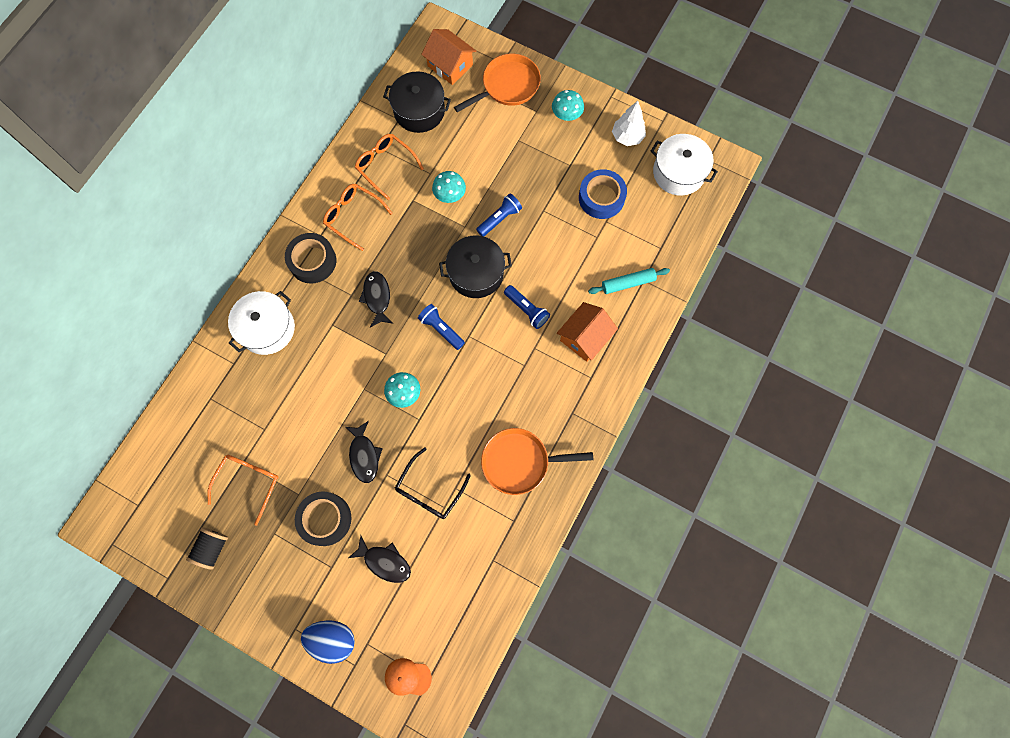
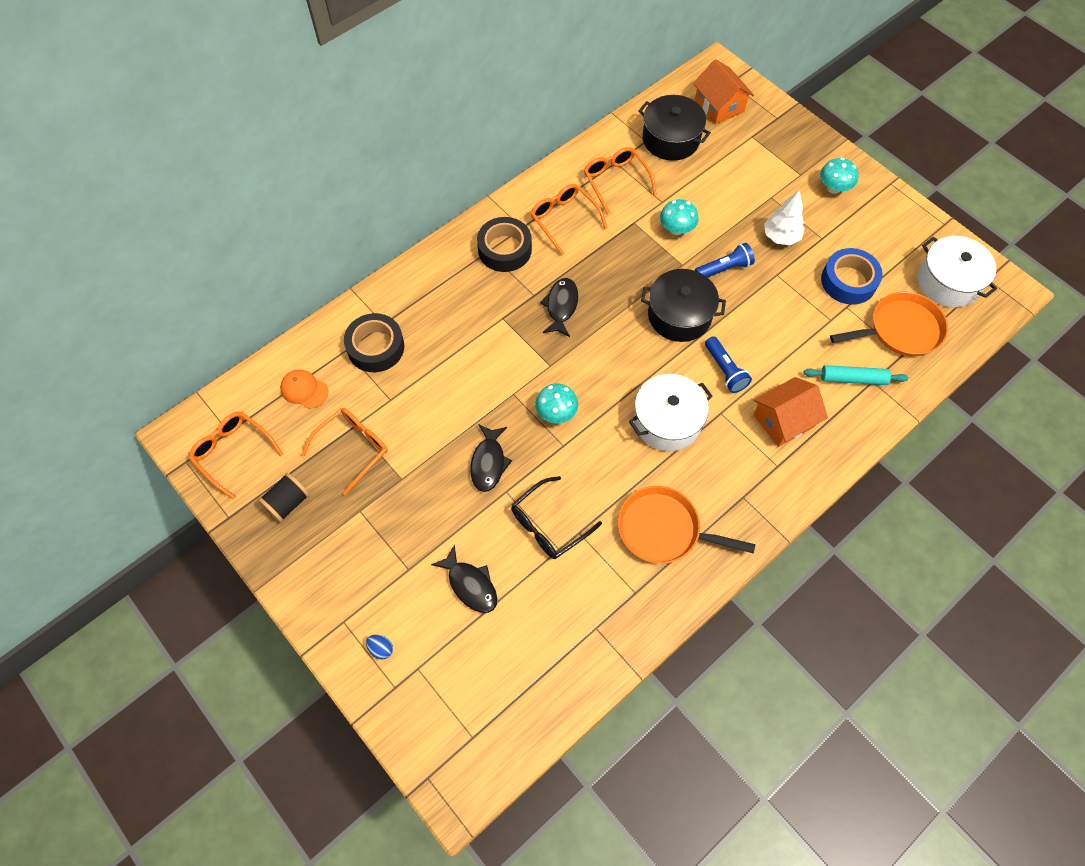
camera: 20 degrees right, 10 degrees down
(149, 522) = (233, 453): none -> orange glasses
(267, 328) = (432, 300): white pot -> white pot (667, 421)
(325, 519) = (421, 515): black tape -> black tape (376, 347)
(333, 639) = (381, 649): blue egg -> blue egg, size x0.45
(407, 677) = (450, 724): orange cap -> orange cap (304, 390)
(441, 329) = (620, 360): blue flashlight -> none
(507, 86) = (776, 142): orange pan -> orange pan (900, 330)
(627, 137) = (897, 229): white tree -> white tree (781, 237)

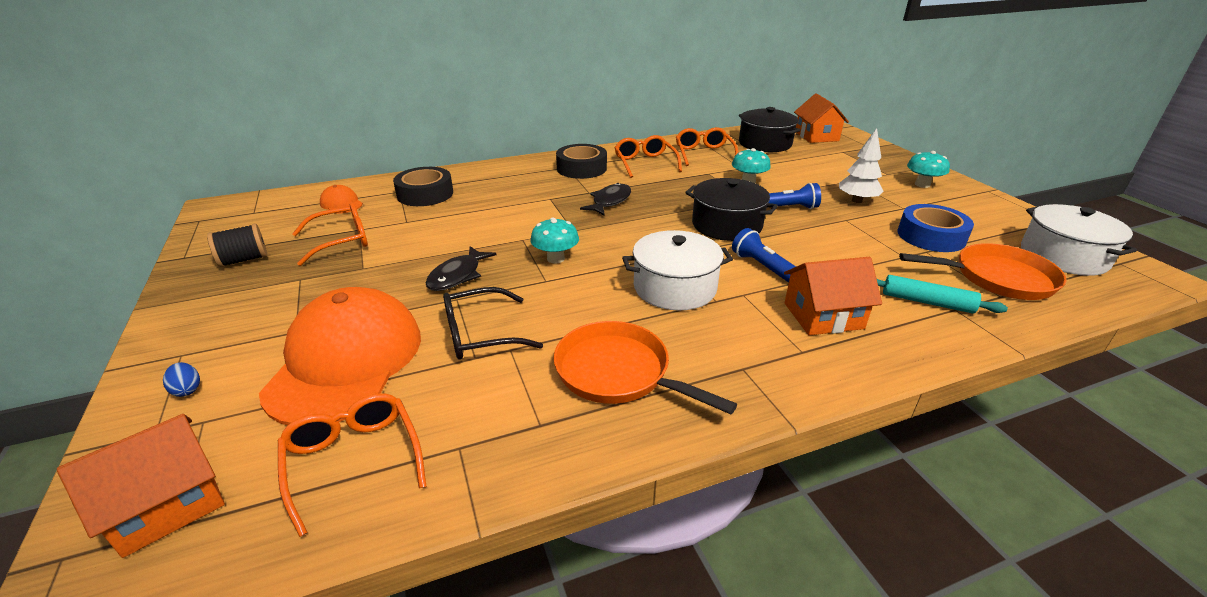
camera: 20 degrees right, 30 degrees down
(233, 453) = (241, 223): orange glasses -> orange glasses (353, 460)
(453, 728) = (167, 504): none -> orange house
(470, 585) = (346, 361): black fish -> orange cap
(725, 370) = (762, 266): blue flashlight -> blue flashlight turned 150 degrees clockwise

